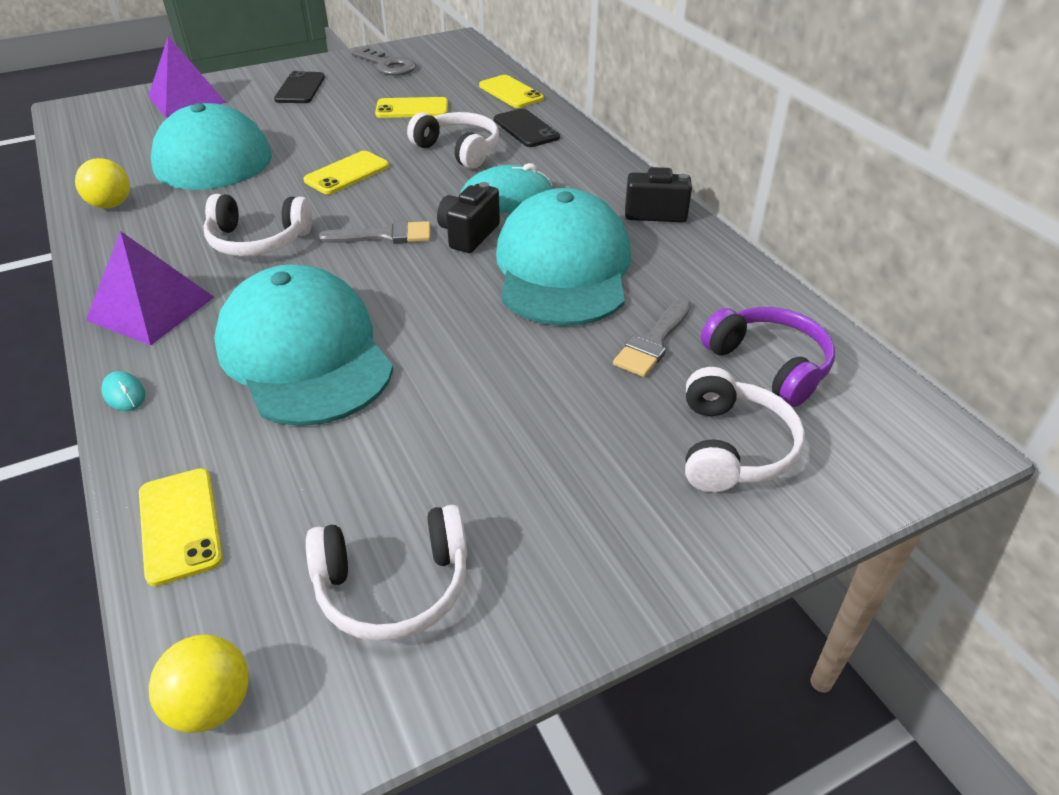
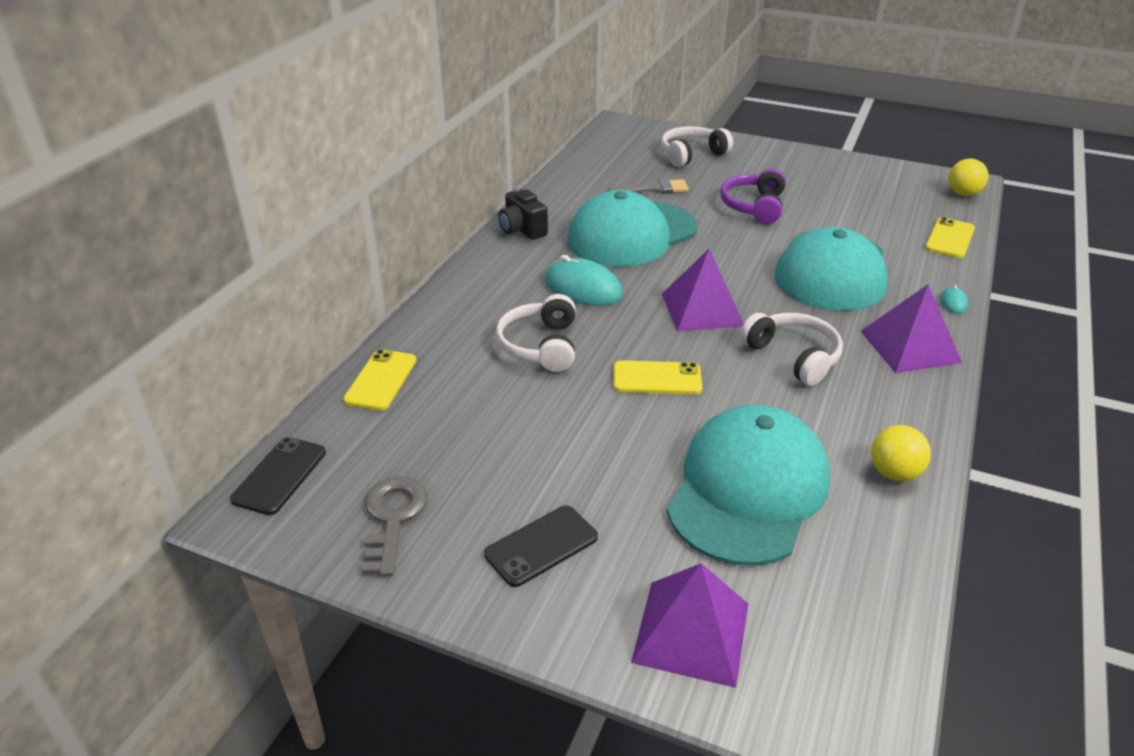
camera: 130 degrees left, 5 degrees down
(384, 236) = (702, 309): grey brush -> purple pyramid
(393, 586) = (873, 186): white headphones -> none
(412, 109) = (492, 420): yellow phone -> none
(468, 235) = (649, 279): black camera -> none
(526, 129) = (456, 332): black phone -> black phone (279, 476)
(769, 364) = (624, 161): purple headphones -> purple headphones (753, 206)

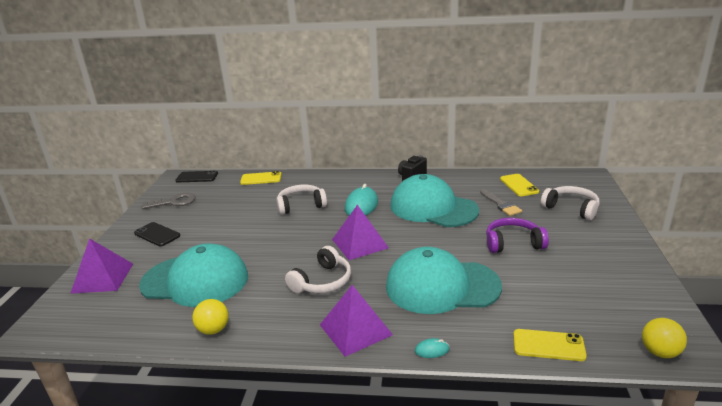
camera: 75 degrees right, 10 degrees down
(657, 378) = (283, 240): yellow phone -> yellow phone (519, 185)

